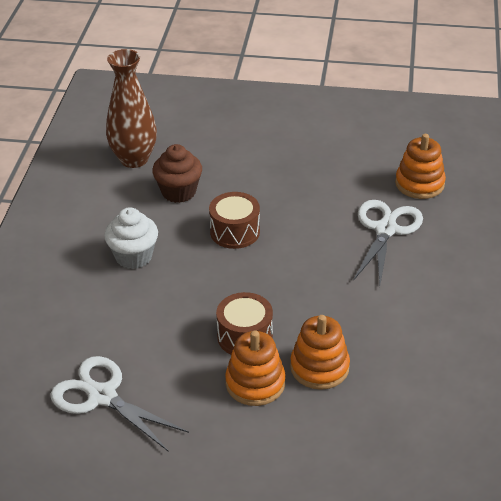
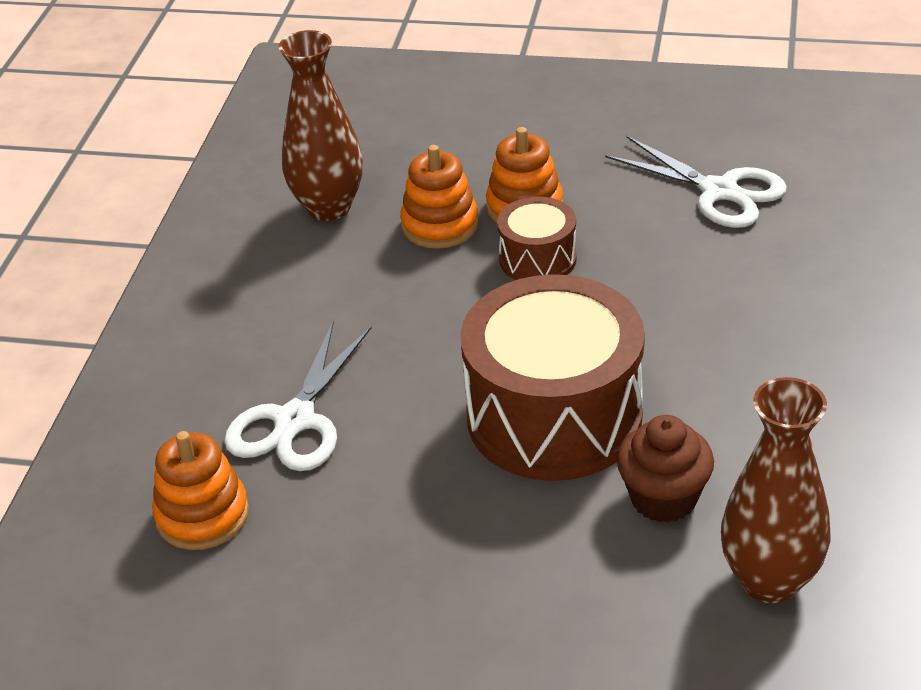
camera: 175 degrees left, 0 degrees up
(133, 256) = (721, 371): white cupcake -> none
(235, 232) = (554, 416): brown drum -> brown drum, size x2.03
(411, 386) = (328, 207): none -> brown vase

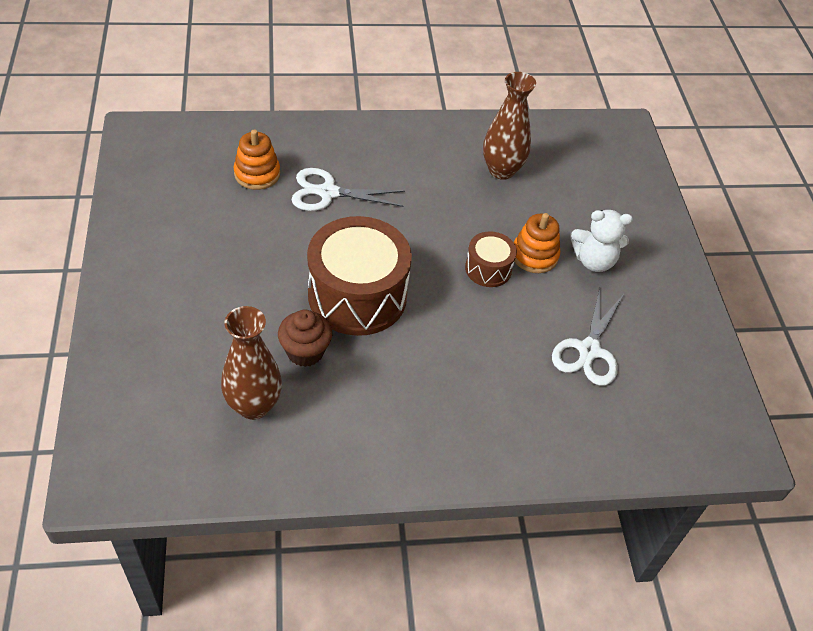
camera: 65 degrees right, 10 degrees up
(440, 225) = (503, 220): orange stacking toy -> none
(553, 153) = (594, 261): none -> white teddy bear

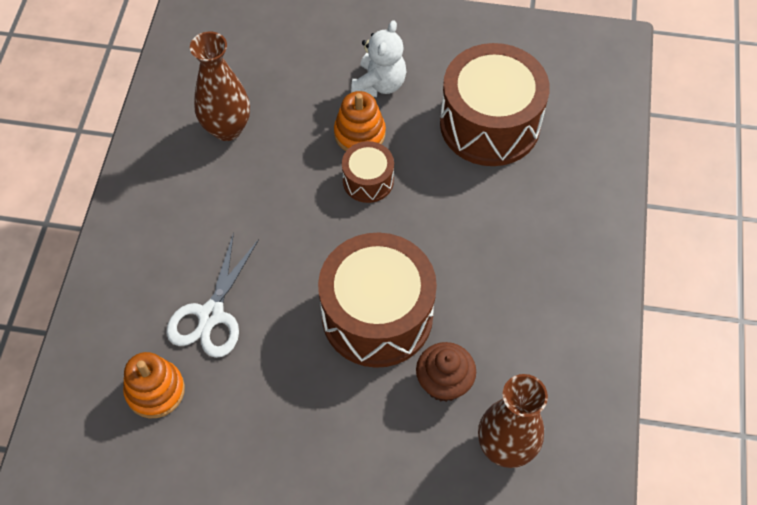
camera: 70 degrees left, 10 degrees up
(589, 350) = (489, 124): white scissors -> brown drum

